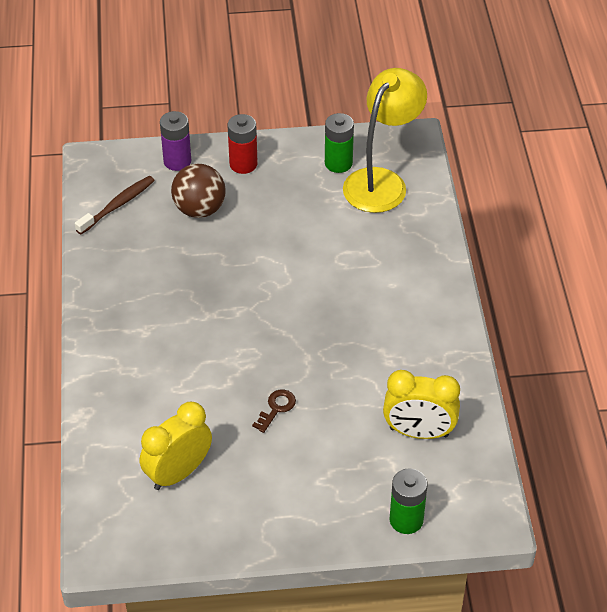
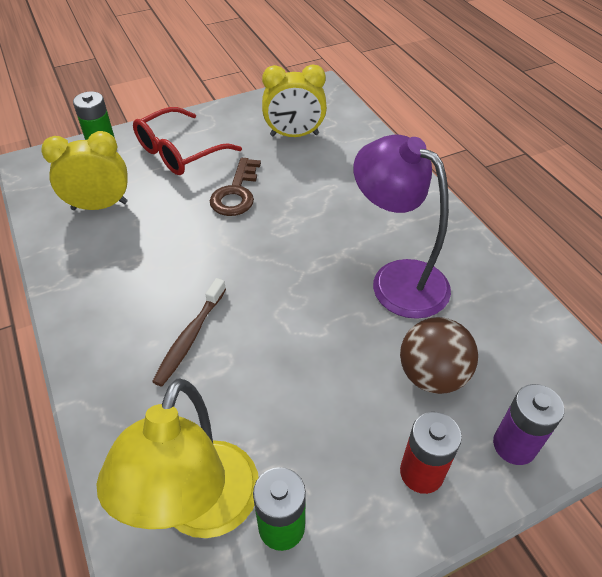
camera: 160 degrees right, 0 degrees up
(118, 205) = (531, 349): brown toothbrush -> brown toothbrush (190, 337)
(177, 280) = (397, 279): none -> purple lamp
(178, 473) = (294, 135): yellow clock -> yellow clock turned 60 degrees clockwise
(276, 408) = (236, 193): brown key -> brown key, size x1.66
(319, 485) = (179, 152): none -> red glasses

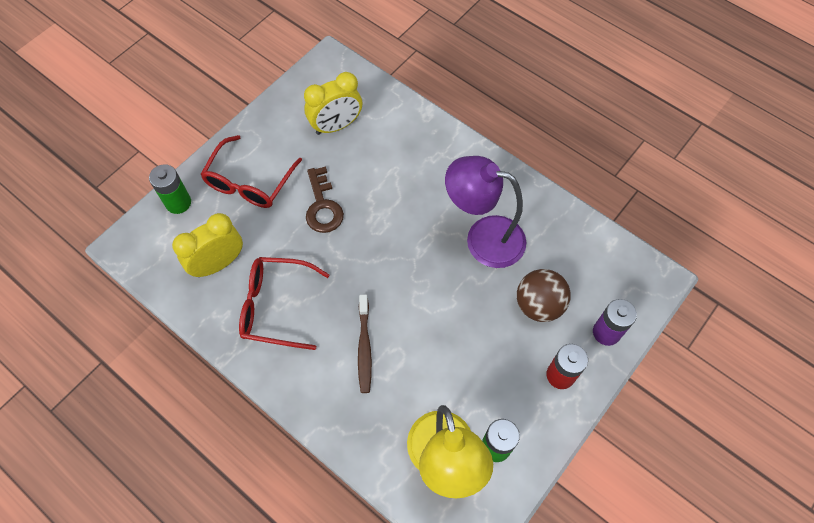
camera: 25 degrees left, 15 degrees up
(125, 262) = (275, 306): none -> red glasses

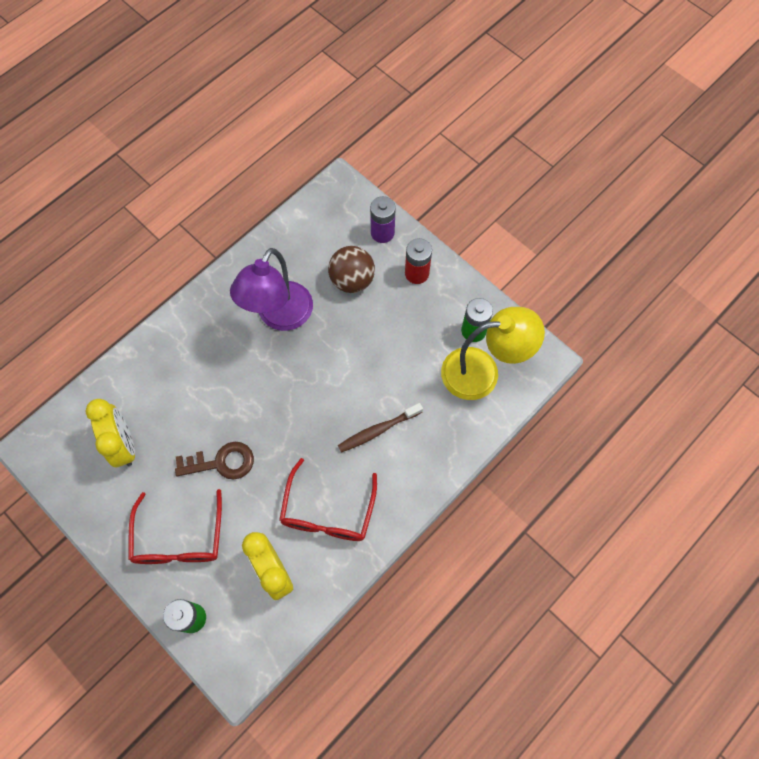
camera: 85 degrees left, 5 degrees up
(249, 182) = (179, 539): red glasses -> red glasses turned 60 degrees clockwise
(364, 347) = (378, 430): brown toothbrush -> brown toothbrush turned 150 degrees clockwise

